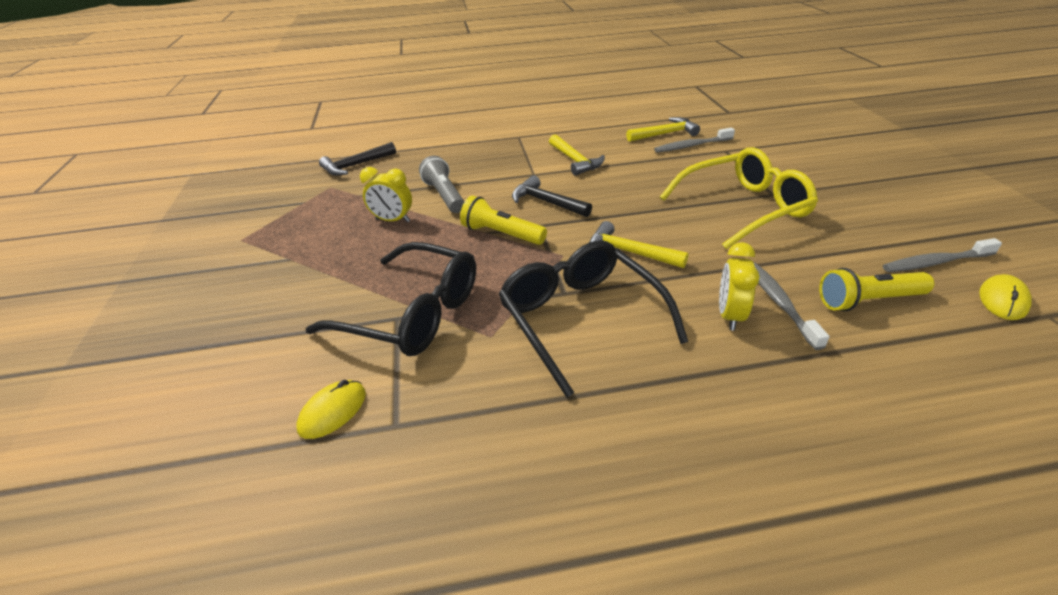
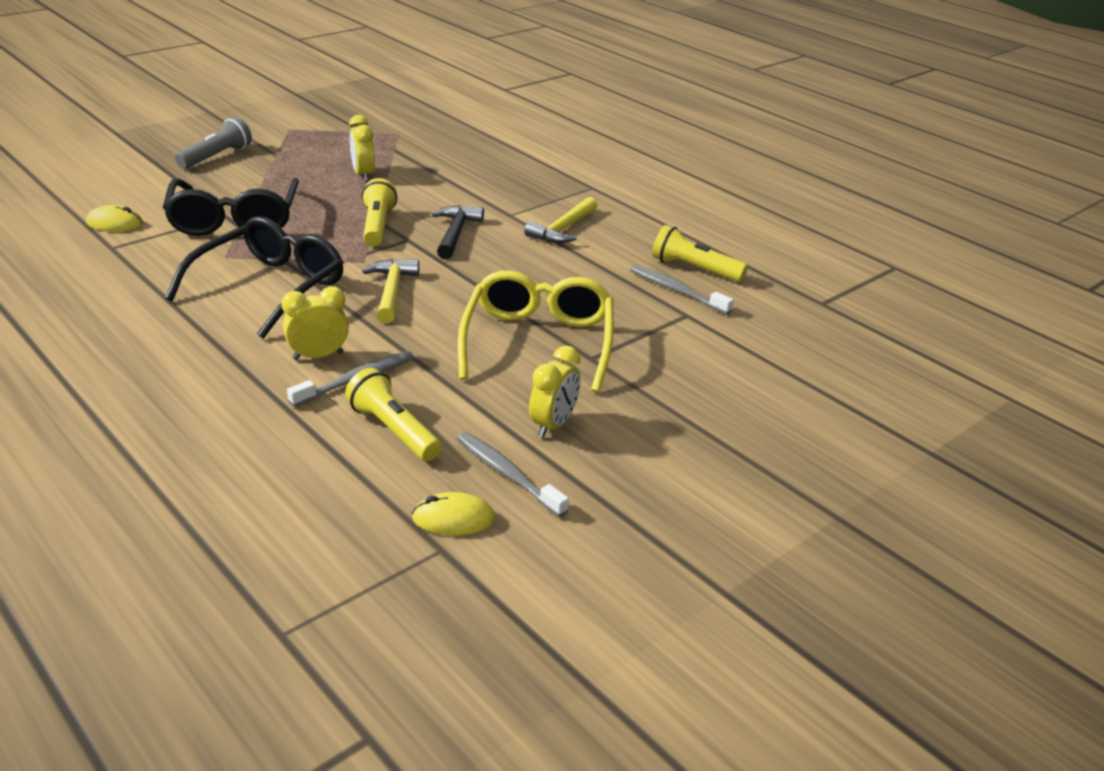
camera: 55 degrees right, 5 degrees down
(356, 165) = (448, 131): black hammer -> none
(444, 196) = (426, 184): grey flashlight -> grey flashlight (216, 157)
(665, 134) = (694, 269): yellow hammer -> yellow flashlight
(743, 208) = (538, 342): yellow glasses -> yellow glasses turned 120 degrees counterclockwise
(865, 229) = (553, 425): none -> yellow clock

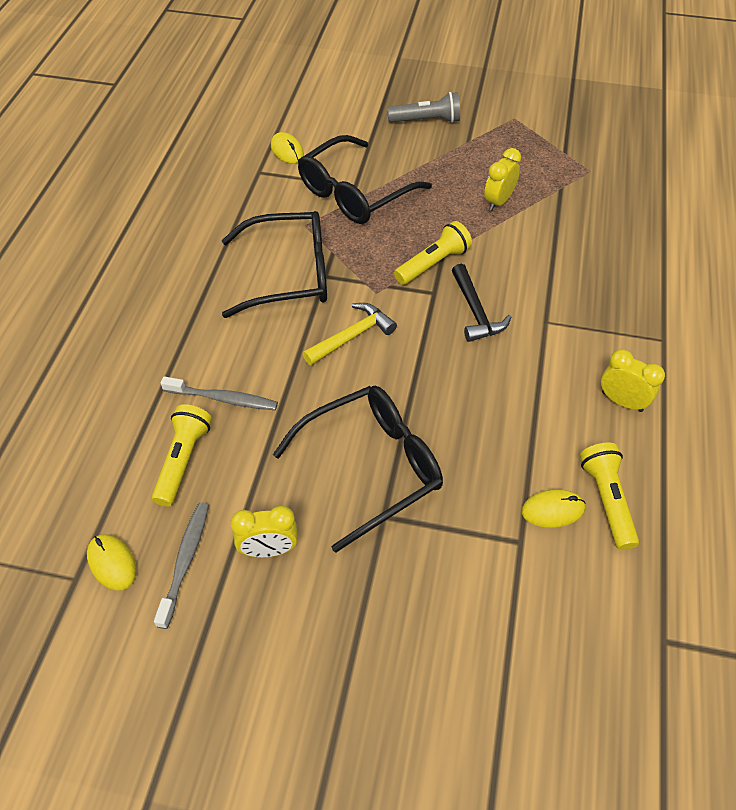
camera: 55 degrees right, 20 degrees up
(318, 356) = (233, 359): yellow clock -> yellow clock (622, 401)
(455, 233) = (475, 311): black hammer -> black hammer turned 105 degrees clockwise
(538, 342) = (372, 467): yellow glasses -> black glasses
(563, 229) = (563, 368): yellow hammer -> none
(677, 291) = (553, 510): grey toothbrush -> yellow mouse

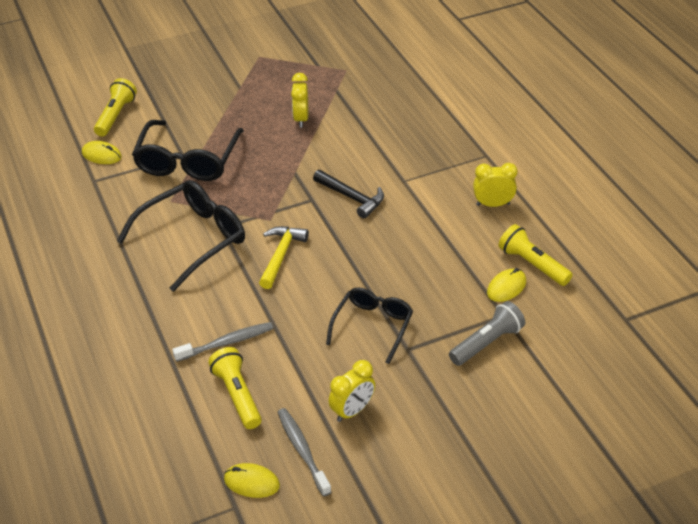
camera: 35 degrees left, 10 degrees down
(372, 467) = (373, 326): black glasses -> black glasses, size x0.64
(426, 120) = (193, 86): grey flashlight -> grey flashlight (487, 343)
(433, 263) = (293, 181): yellow flashlight -> yellow flashlight (116, 116)

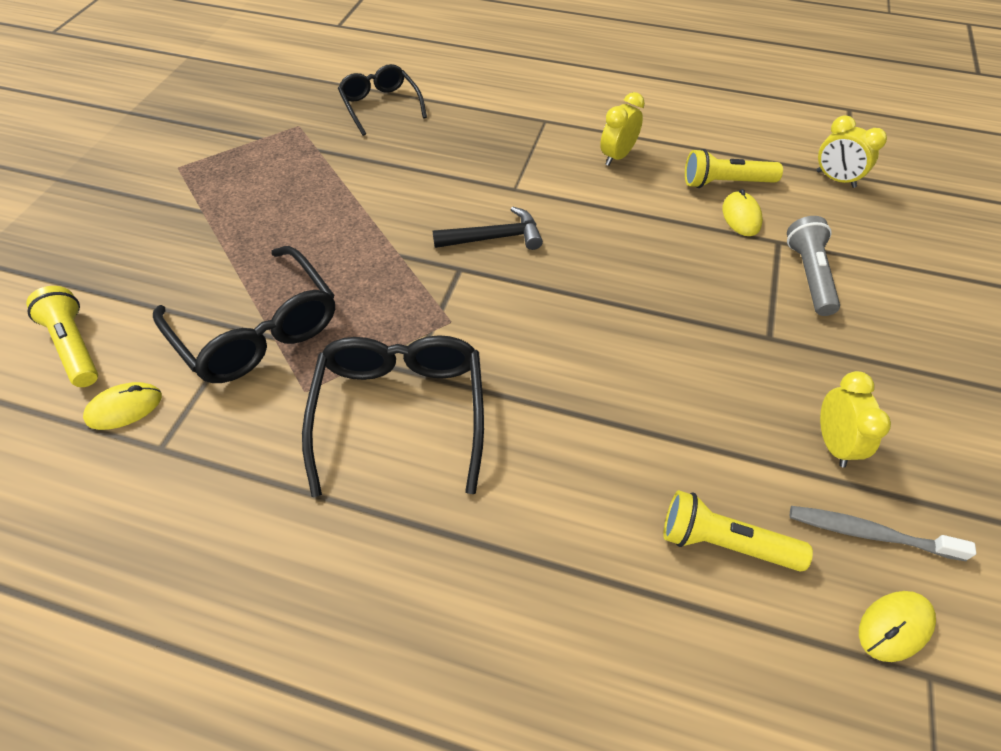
camera: 50 degrees left, 10 degrees up
(226, 342) = (619, 494): grey toothbrush -> none
(281, 256) = (521, 349): yellow hammer -> none
(301, 119) = (323, 199): yellow clock -> yellow clock (835, 179)
(373, 326) = (710, 343): black glasses -> black glasses (380, 106)

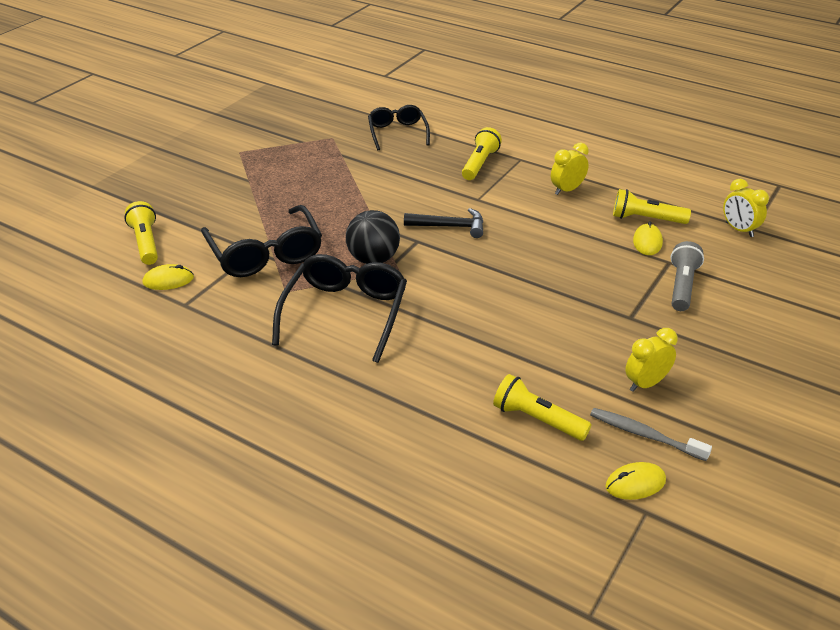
camera: 15 degrees right, 15 degrees down
(411, 310) = (373, 259): none -> black ball
(498, 135) = (480, 164): none -> yellow flashlight
(833, 443) = (645, 383): yellow clock -> yellow clock turned 135 degrees counterclockwise

